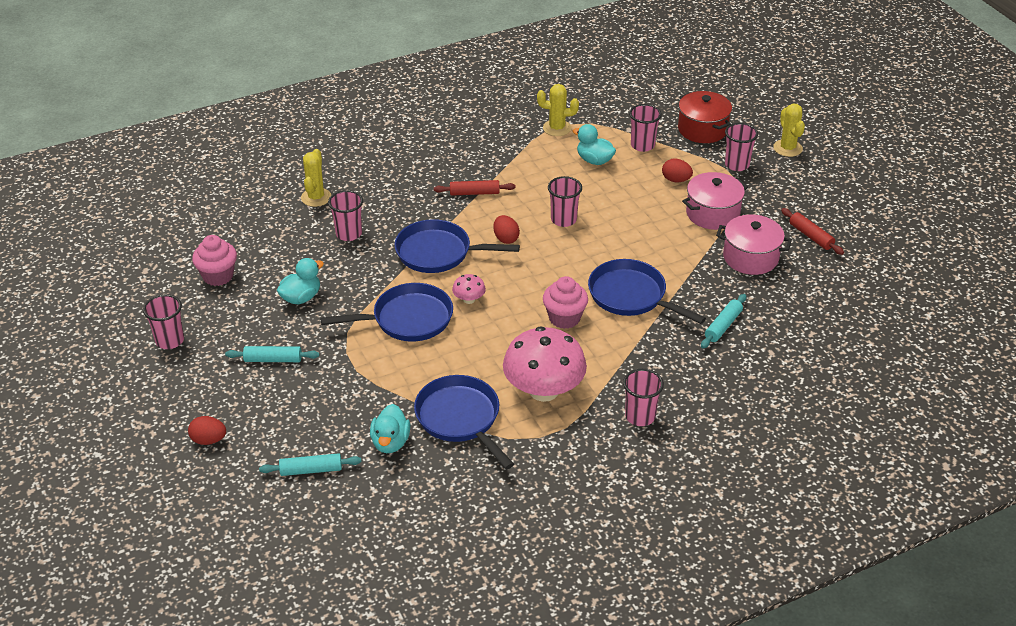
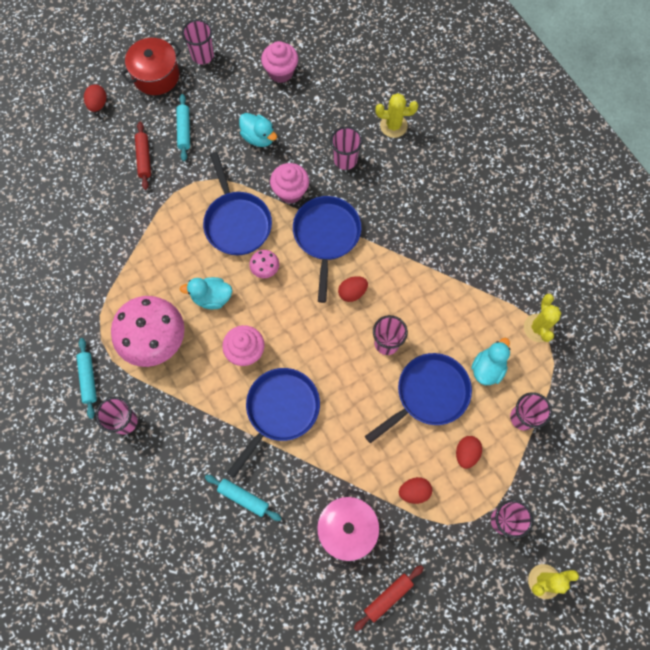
camera: 85 degrees right, 30 degrees up
(311, 470) = (67, 177): turquoise rolling pin -> turquoise rolling pin (88, 379)
(378, 276) = (290, 192): none -> pink cupcake
(390, 442) = (95, 228): turquoise duck -> turquoise duck (212, 297)
(460, 419) = (120, 277): blue pan -> blue pan (428, 394)
(474, 193) = (418, 258): red rolling pin -> red rolling pin (144, 158)
(702, 129) = (563, 483): red pot -> red pot (156, 76)
(712, 213) = (414, 491): pink pot -> red egg

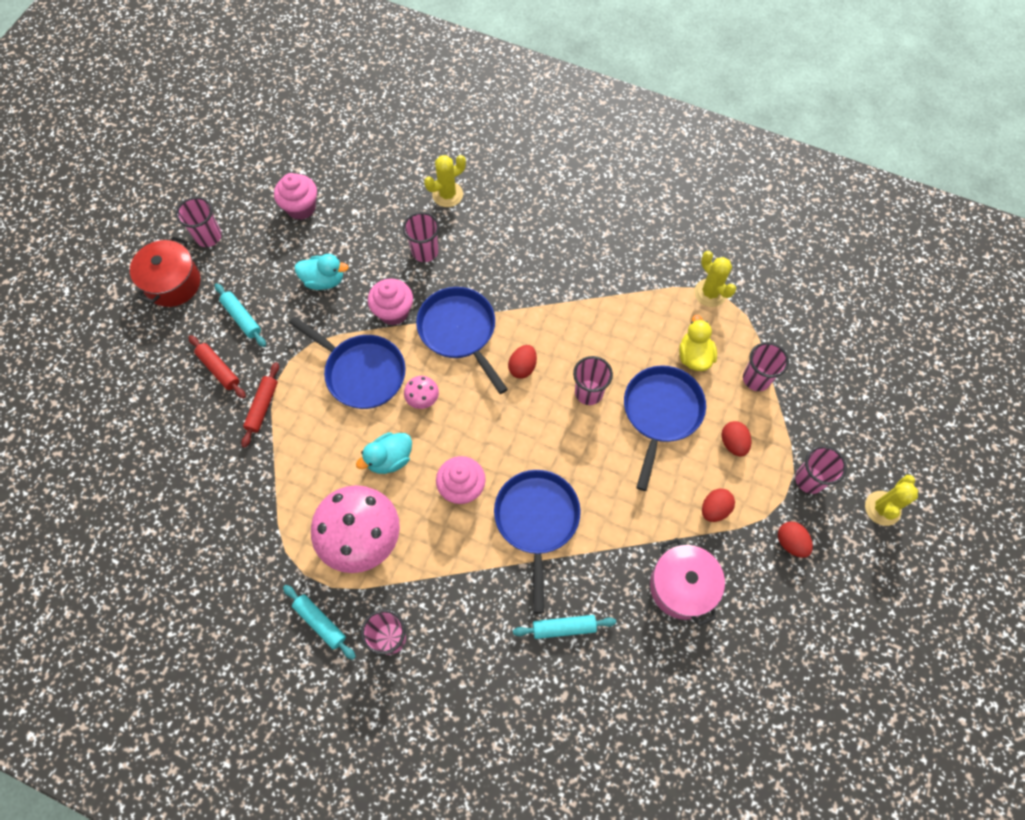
camera: 35 degrees left, 5 degrees down
(98, 104) = (129, 346): red egg -> red egg (790, 542)
(388, 597) = (765, 621): red rolling pin -> red rolling pin (262, 407)
(487, 368) = (694, 356): turquoise duck -> yellow duck

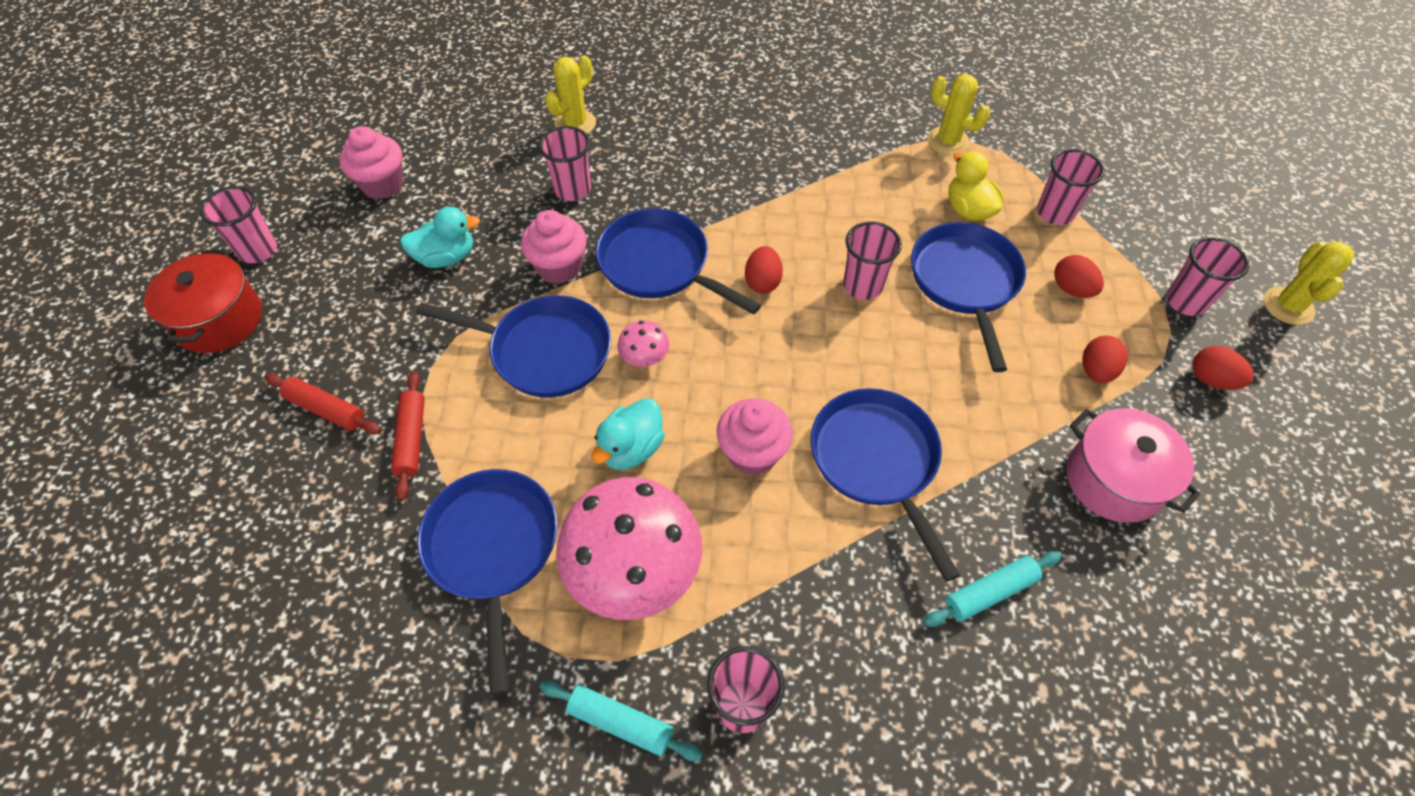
camera: 20 degrees left, 10 degrees down
(242, 318) = (341, 334): turquoise rolling pin -> none
(286, 496) = (493, 550): none -> blue pan

